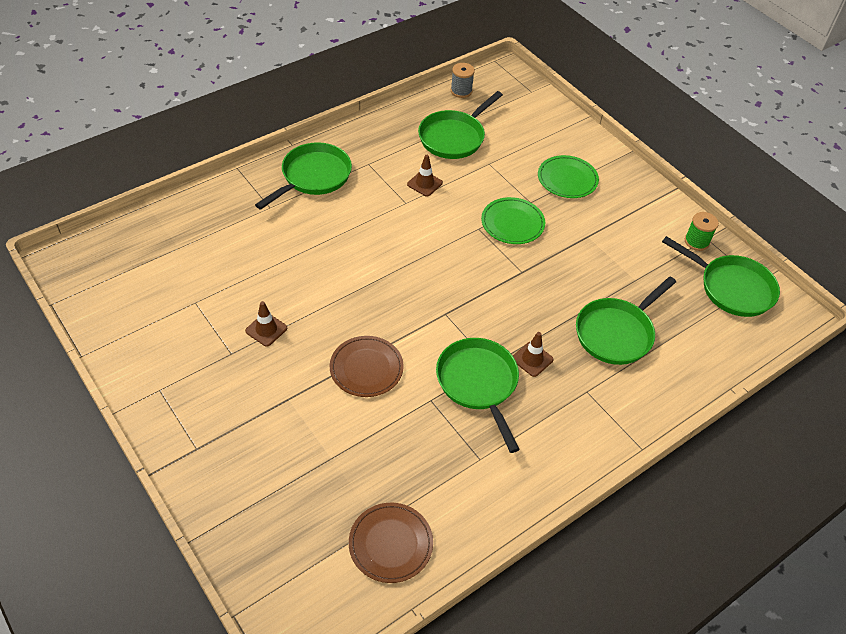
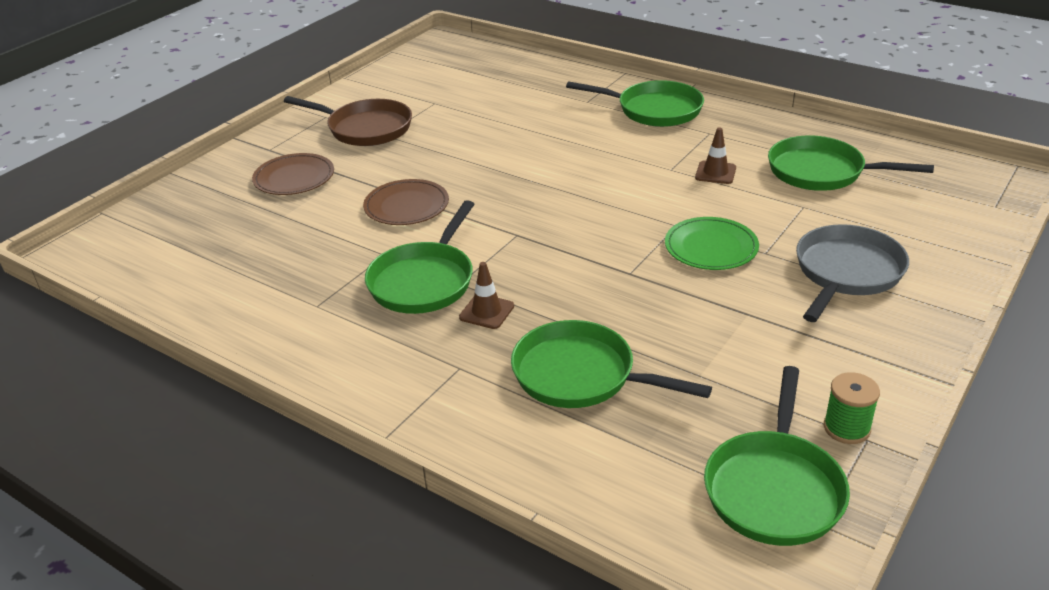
camera: 75 degrees right, 15 degrees down
(208, 364) = (365, 128): none -> brown pan
(266, 329) = (424, 142): brown traffic cone -> none
(390, 544) = (191, 274): brown plate -> brown plate (294, 178)
(461, 91) = (917, 156): grey spool -> none
(478, 384) = (424, 281): green pan -> green pan turned 150 degrees clockwise
(567, 179) = (846, 273): green plate -> grey pan

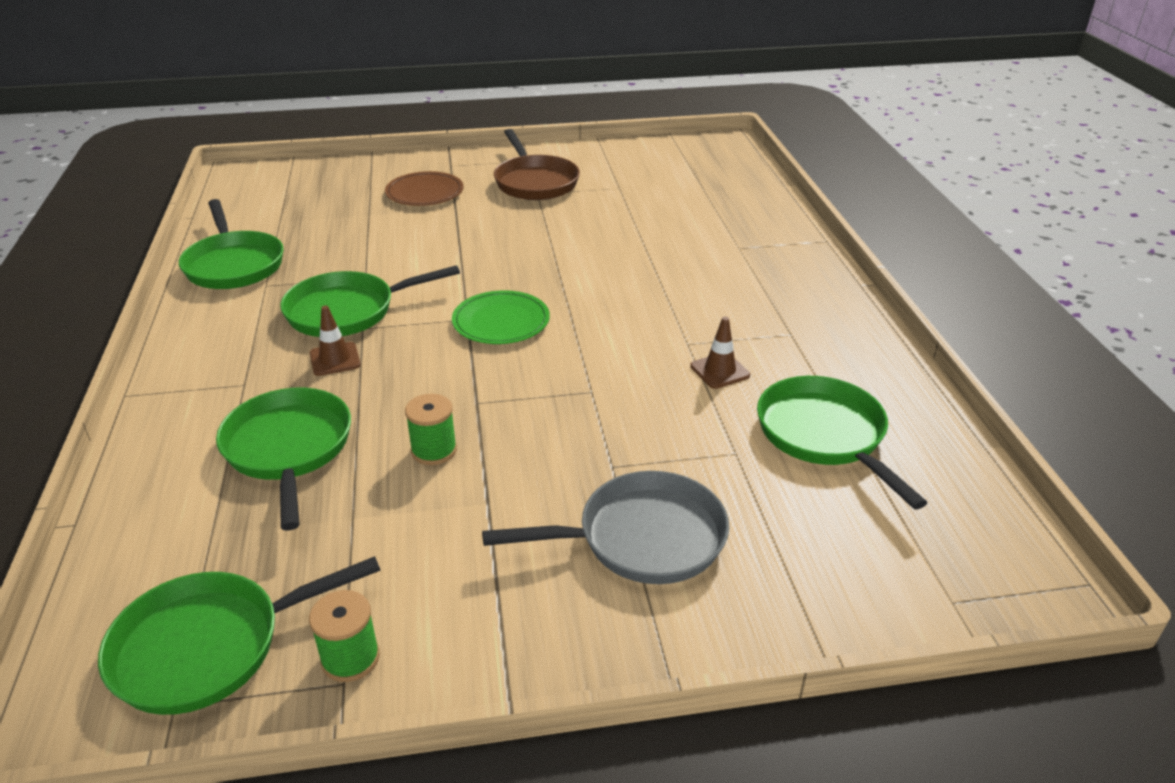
camera: 45 degrees right, 0 degrees up
(406, 206) = (445, 252): brown plate -> none
(654, 110) = (782, 286): green pan -> green pan (234, 264)
(664, 312) = (434, 450): none -> green spool
(711, 247) = (578, 428): green plate -> green plate (501, 321)

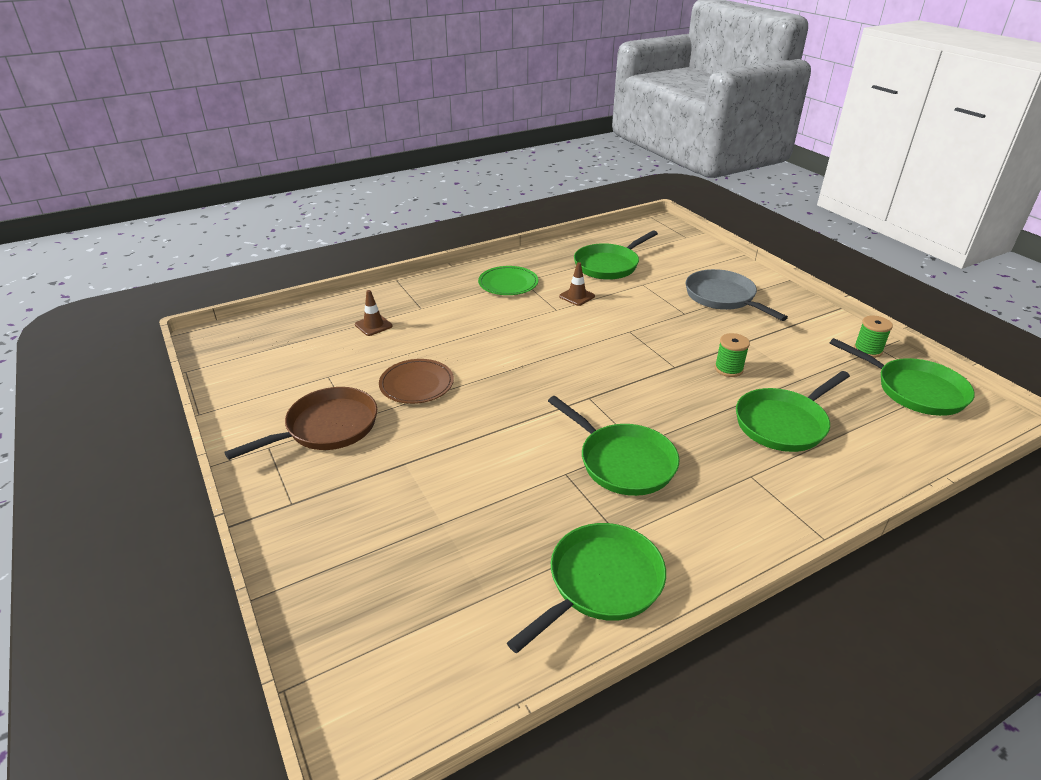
camera: 110 degrees left, 0 degrees up
(335, 359) = (685, 442): brown traffic cone -> brown traffic cone (373, 325)
(424, 193) = (373, 498): brown plate -> brown plate (416, 384)
(501, 321) = (582, 381): green plate -> green plate (508, 283)

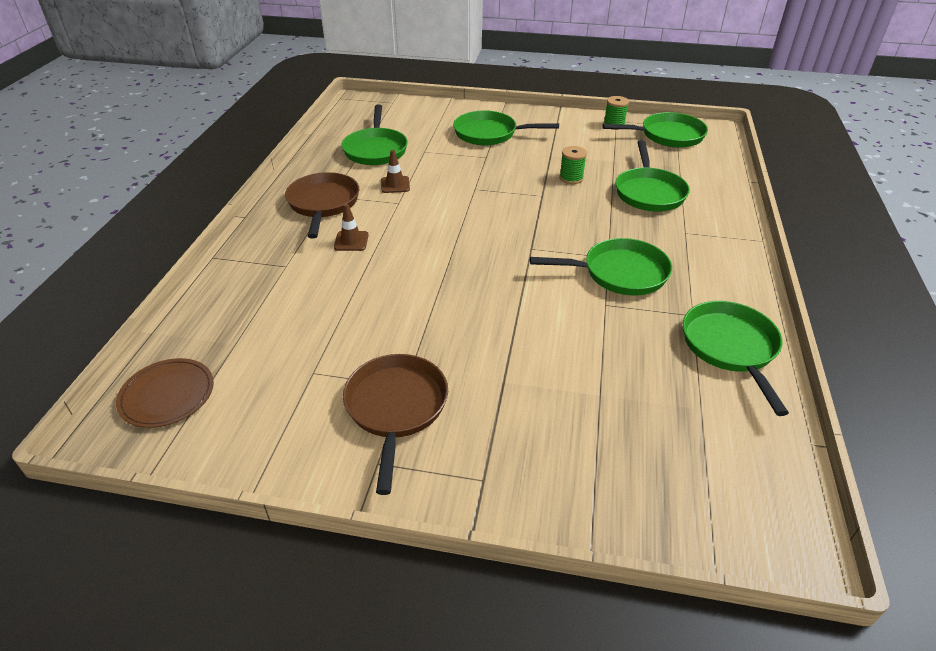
camera: 50 degrees left, 5 degrees up
(373, 325) = (269, 306): brown traffic cone -> brown traffic cone (351, 241)
(416, 384) = (401, 323): brown plate -> brown plate (167, 395)
(508, 283) = (323, 204): green plate -> brown pan
(723, 298) = (490, 134): grey pan -> green pan

